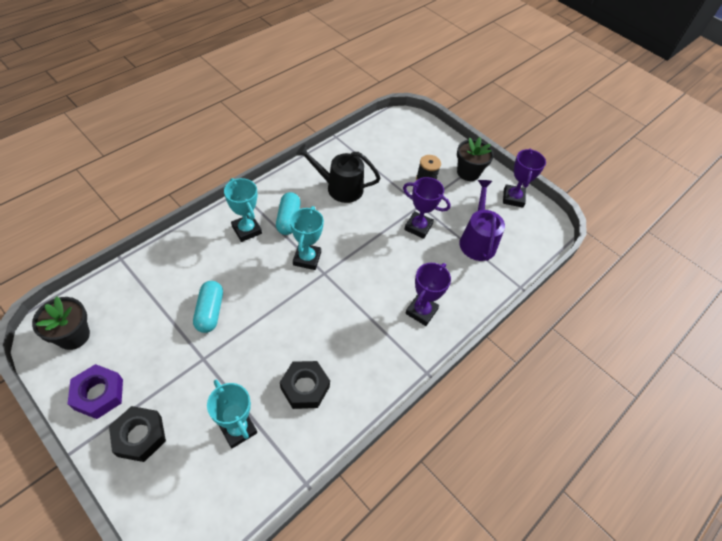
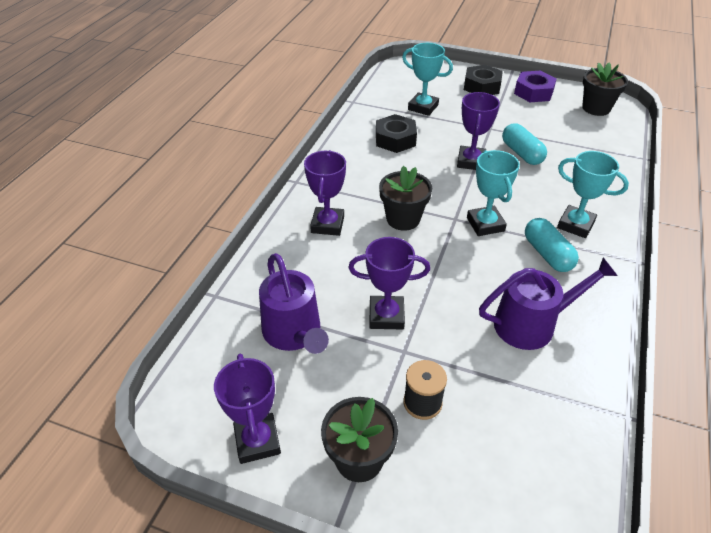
camera: 160 degrees right, 10 degrees down
(261, 323) = (471, 161): none -> purple trophy
(340, 188) = (531, 324): black watering can -> purple watering can
(362, 290) = (403, 219): none -> black flower pot

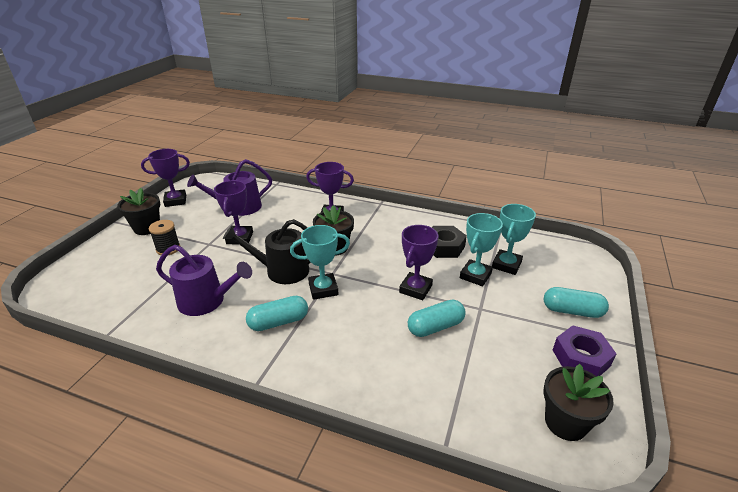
camera: 90 degrees right, 10 degrees down
(457, 261) = (282, 271): none -> black watering can
(471, 161) = (415, 289): purple trophy -> purple trophy turned 75 degrees counterclockwise
(482, 86) = (572, 311): black nut -> turquoise capsule
(531, 324) = (206, 301): purple watering can -> purple watering can turned 60 degrees counterclockwise
(575, 225) = (315, 349): turquoise trophy -> turquoise trophy (475, 276)

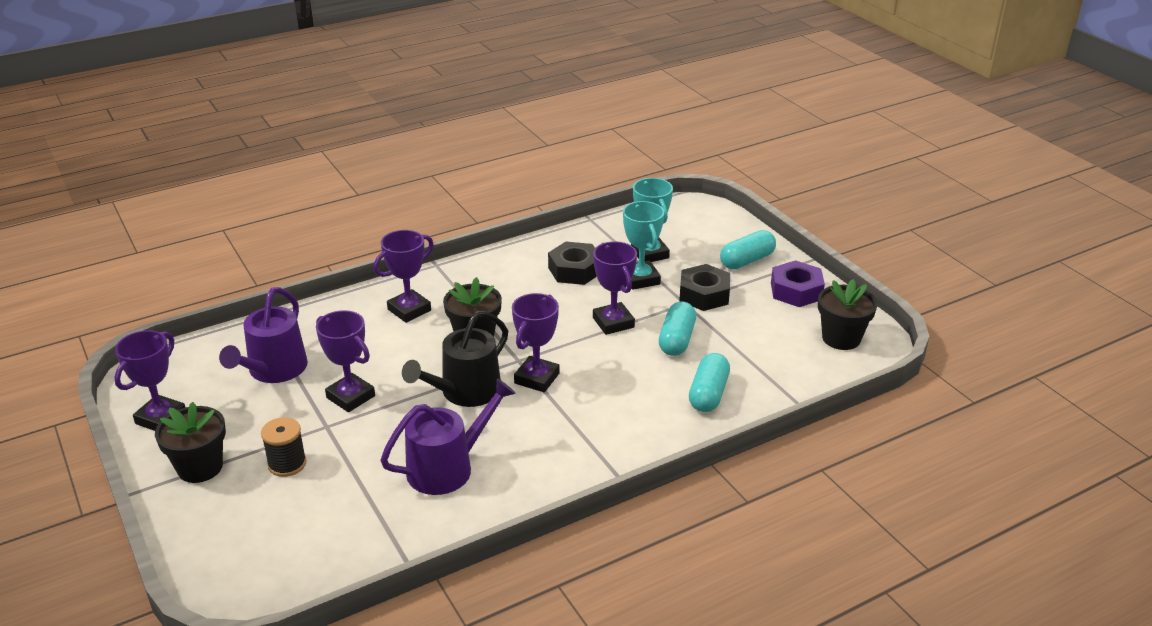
camera: 50 degrees left, 0 degrees up
(278, 322) = (550, 430): turquoise capsule -> turquoise capsule (708, 394)
(323, 289) = (537, 378): turquoise trophy -> purple trophy
(502, 312) = (704, 294): none -> black nut

